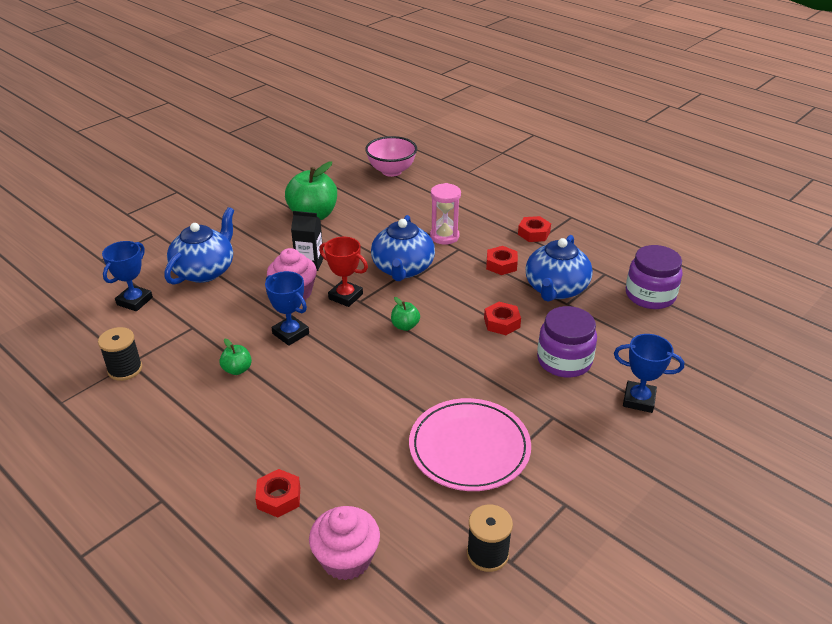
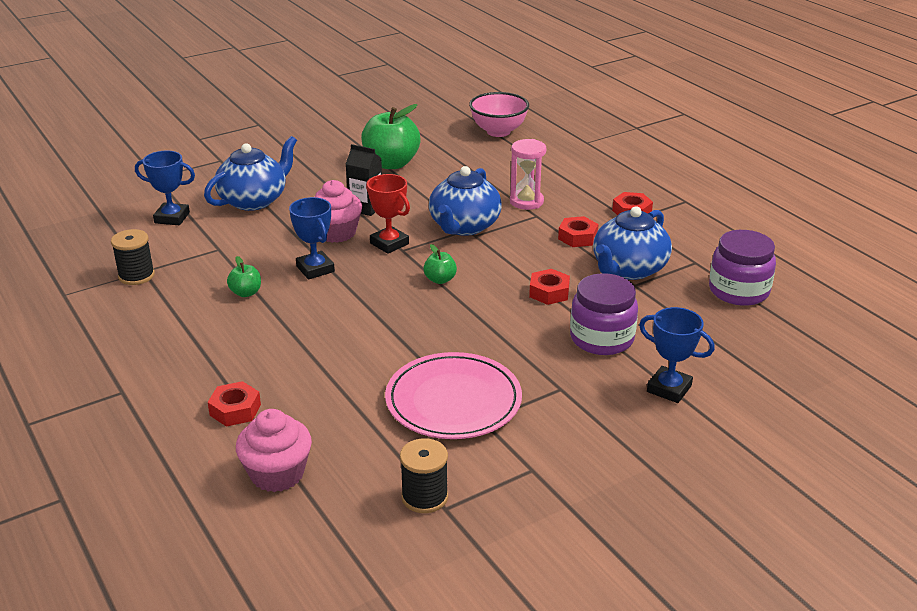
camera: 15 degrees right, 5 degrees down
(134, 301) = (172, 218): blue trophy -> blue trophy turned 60 degrees clockwise

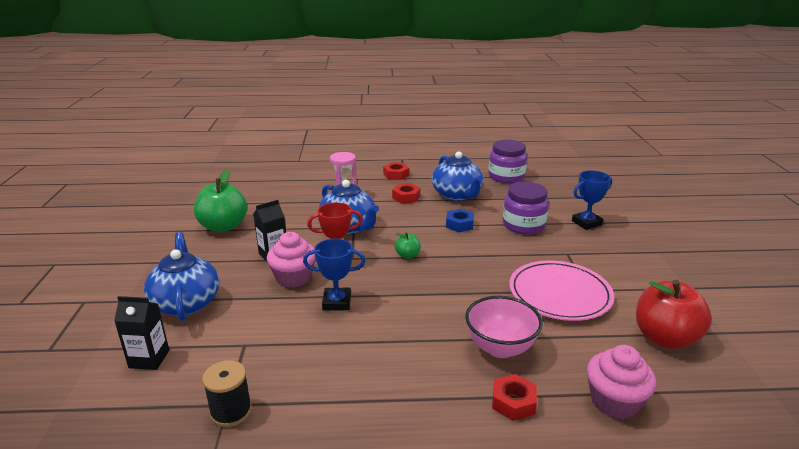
camera: 60 degrees left, 5 degrees down
(172, 218) = (149, 359): blue trophy -> black carton
(246, 293) = (336, 348): green apple -> none
(424, 497) = (665, 338): black spool -> red apple
(498, 132) = (241, 179): pink bowl -> pink bowl (500, 348)
(549, 292) = (459, 224): red nut -> blue nut

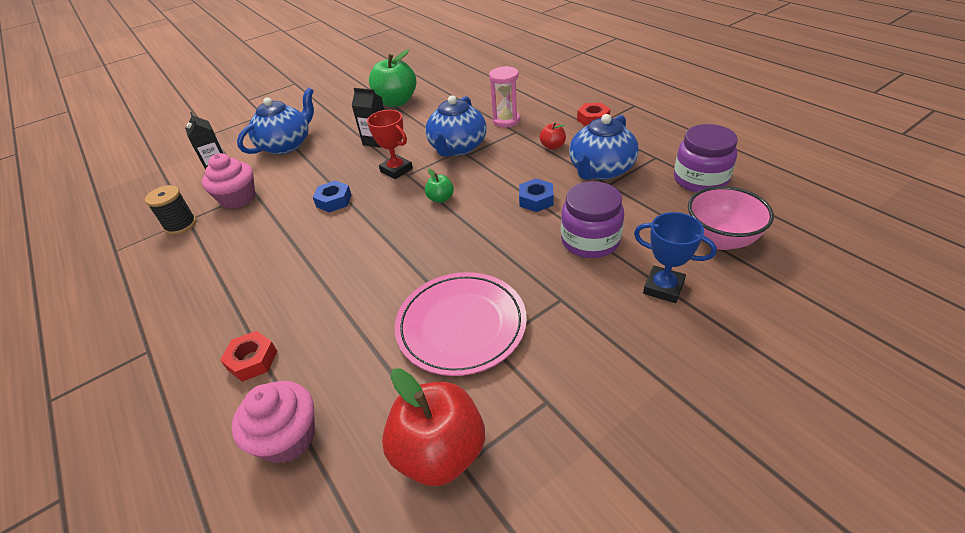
camera: 60 degrees right, 15 degrees up
(294, 278) = (352, 165): pink cupcake -> pink cupcake (238, 198)
(337, 302) = (334, 201): blue trophy -> blue nut
(406, 197) = (552, 146): red nut -> red apple
(500, 348) = (330, 319): pink bowl -> pink bowl (720, 239)

